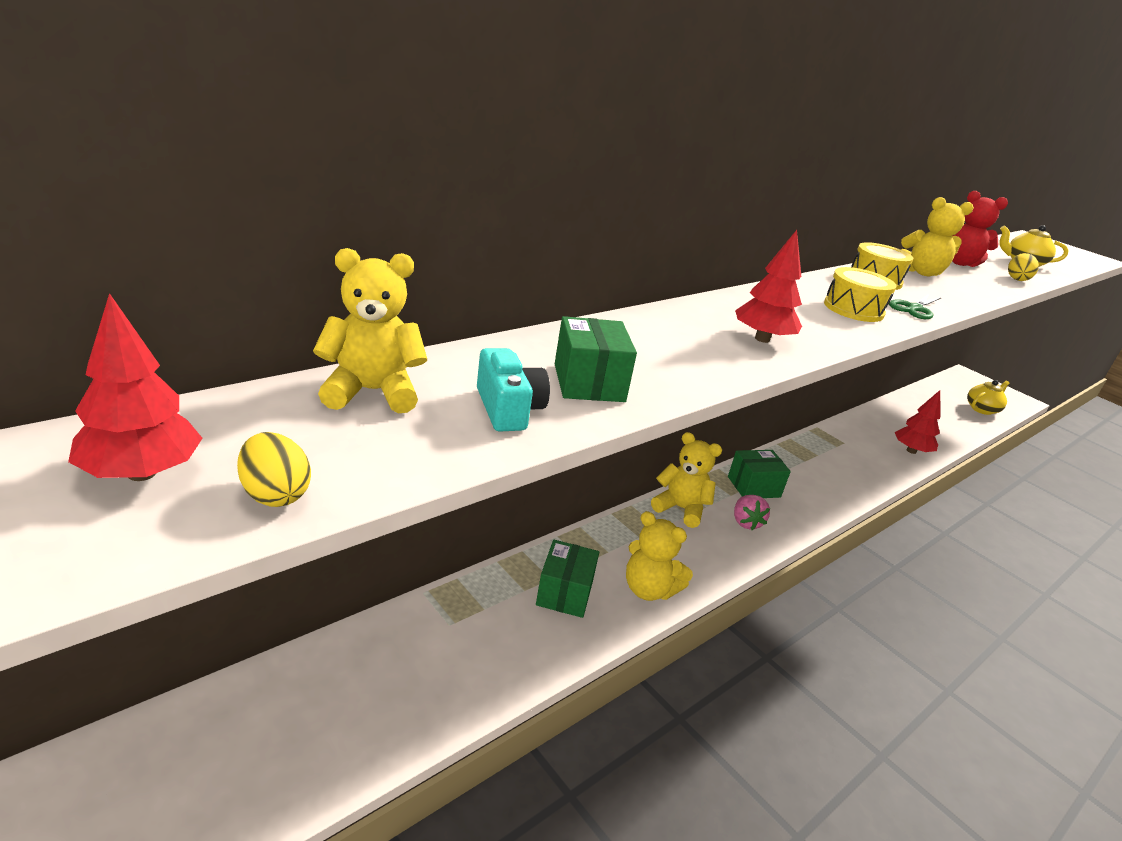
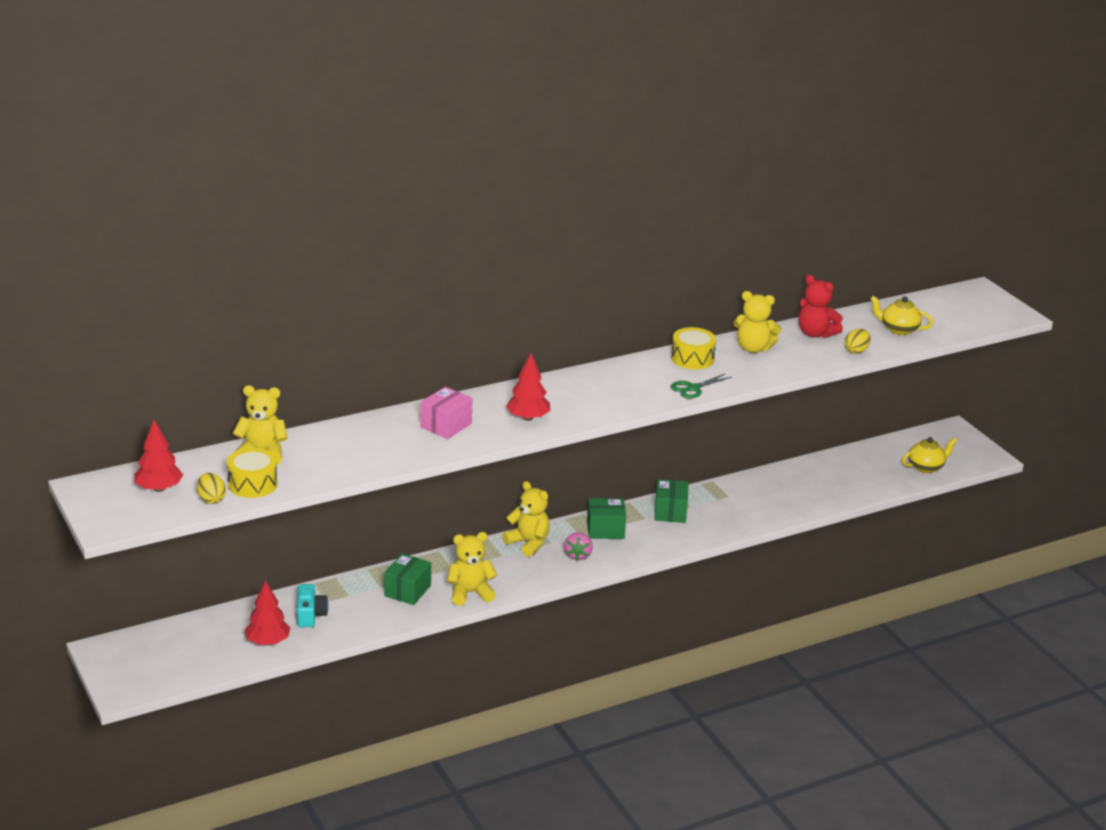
camera: 15 degrees right, 0 degrees up
(508, 409) = (330, 463): turquoise camera -> turquoise camera (310, 615)
(589, 383) = (385, 449): green box -> green box (670, 512)
(648, 589) = (470, 593): yellow teddy bear -> yellow teddy bear turned 120 degrees clockwise
(658, 347) = (446, 425): none -> pink box
(853, 309) = (633, 390): yellow drum -> yellow drum (252, 484)
(911, 451) = (794, 505): red tree -> red tree (268, 642)

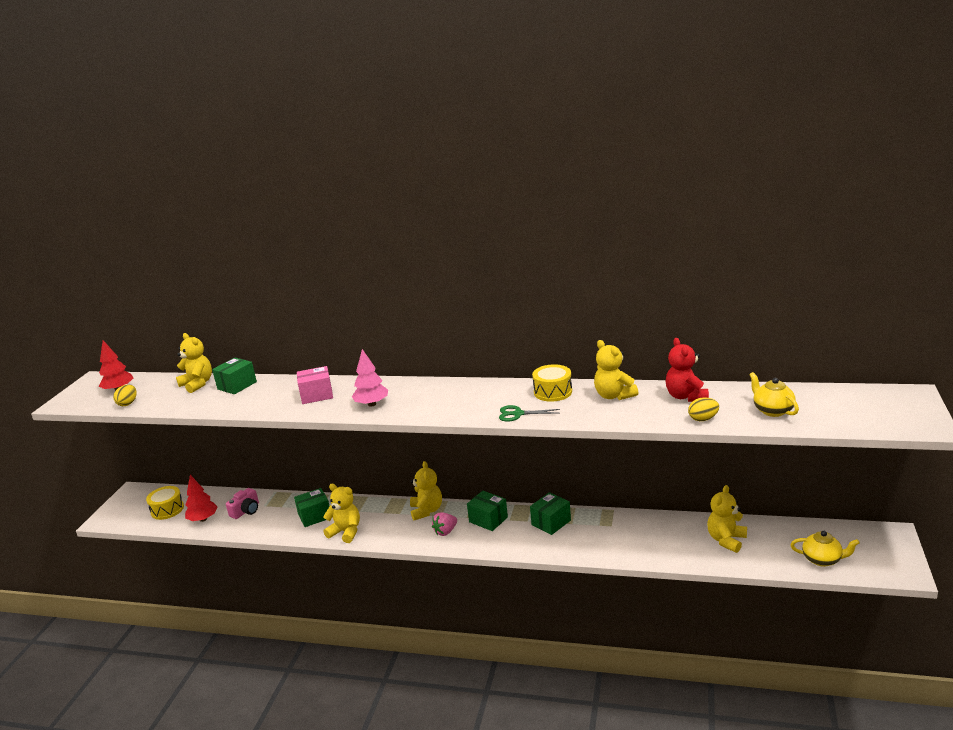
camera: 45 degrees right, 5 degrees down
(252, 484) = (161, 401): yellow drum -> yellow drum (167, 509)
(310, 615) = (246, 511): turquoise camera -> pink camera
(321, 441) = (237, 385): none -> green box
(528, 418) = (372, 404): red tree -> pink tree
(838, 476) = (726, 540): none -> yellow teddy bear

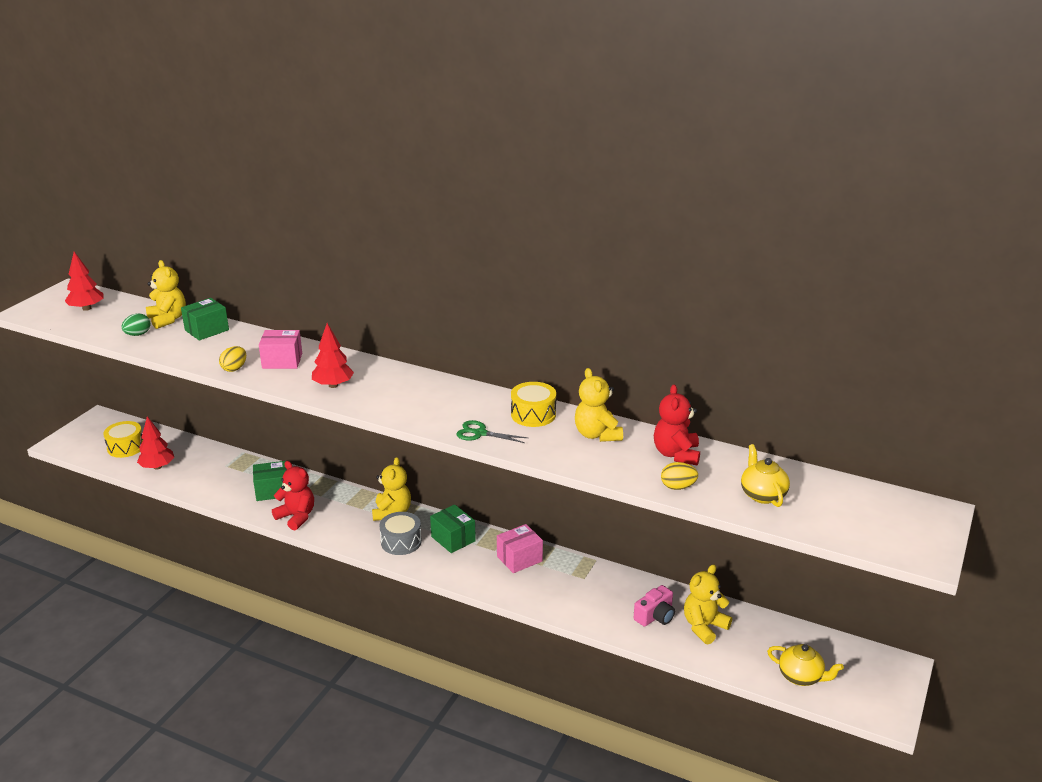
camera: 10 degrees right, 5 degrees up
(128, 403) = (88, 327): yellow egg -> yellow egg (234, 368)
(176, 400) = (138, 334): none -> green egg
(246, 511) = (204, 468): pink camera -> pink camera (655, 616)
(346, 532) = (296, 517): yellow teddy bear -> red teddy bear
(372, 404) = (333, 385): pink tree -> red tree
(445, 531) = (401, 542): pink strawberry -> grey drum
(551, 522) = (519, 559): green box -> pink box

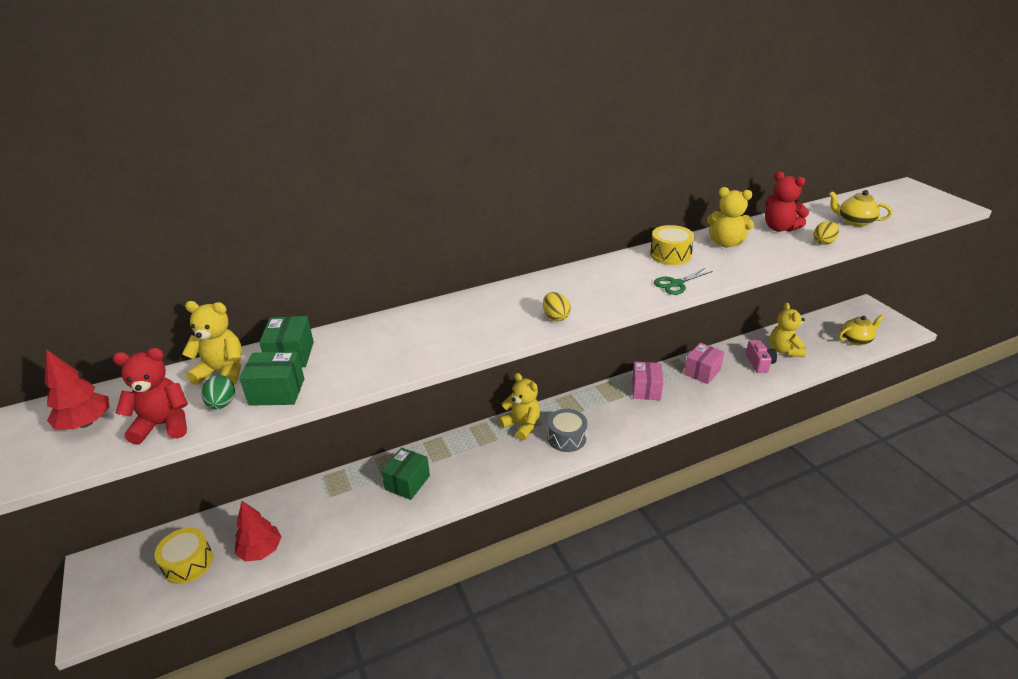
camera: 50 degrees left, 5 degrees up
(234, 368) = (401, 364): yellow egg -> yellow egg (555, 317)
(282, 361) = (426, 332): pink box -> pink box (702, 372)
(296, 517) = (465, 483): red teddy bear -> red teddy bear (164, 425)
(333, 385) = (511, 321): red tree -> none
(453, 539) = (590, 409): green box -> green box (277, 392)

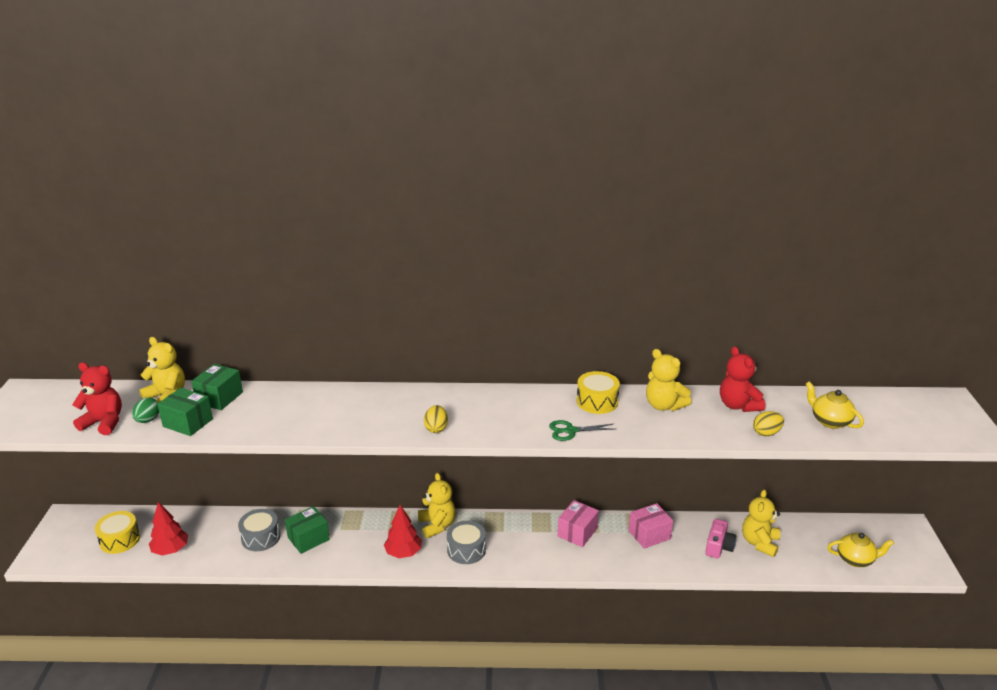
camera: 25 degrees right, 5 degrees down
(86, 423) = (63, 406): red tree -> red tree (403, 553)
(355, 500) = (261, 537): none -> grey drum

